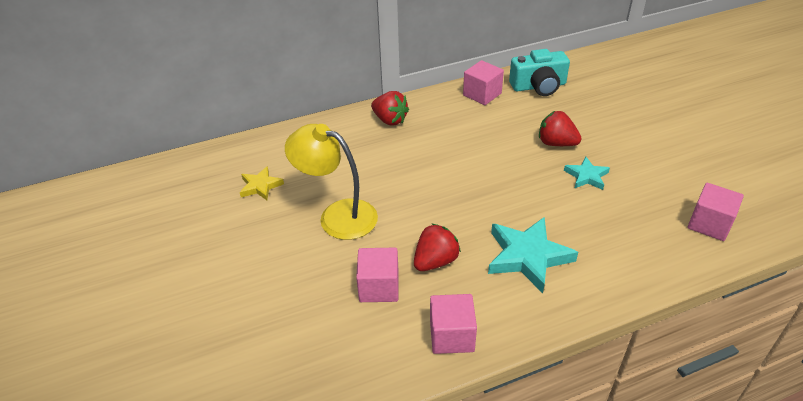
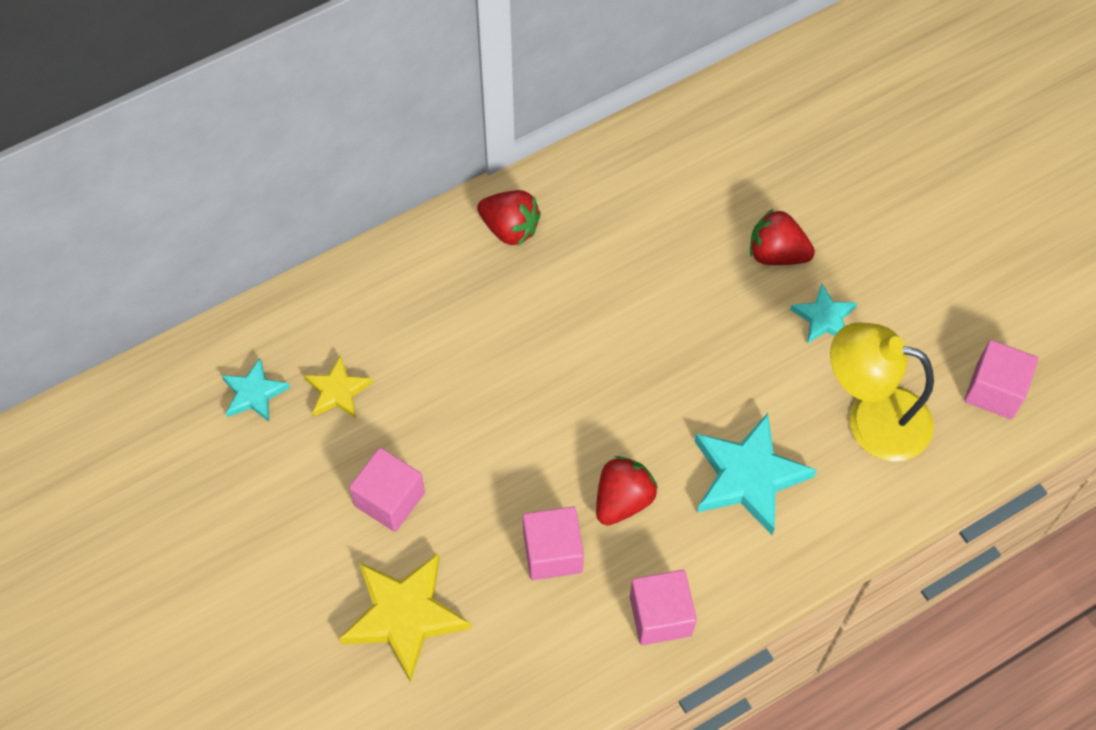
camera: 10 degrees left, 20 degrees up
(208, 183) = (254, 393): none -> turquoise star
(262, 315) = (404, 616): none -> yellow star
(337, 215) = (468, 434): yellow lamp -> yellow lamp (872, 418)
(482, 94) = (651, 153): pink cube -> pink cube (389, 499)
(538, 86) = (741, 125): turquoise camera -> none

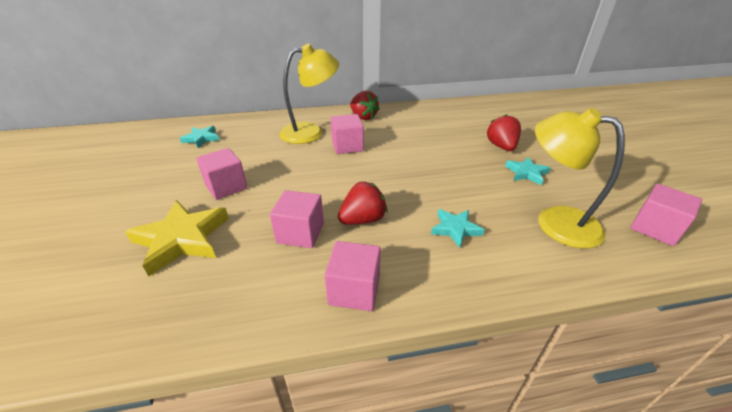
camera: 20 degrees right, 25 degrees down
(338, 391) = (240, 145): yellow star -> none
(438, 310) = (311, 132): none -> yellow lamp
(523, 333) = (347, 146): none -> pink cube
(748, 476) = (455, 229): turquoise star -> turquoise star, size x0.56
(776, 254) = (501, 147): red strawberry -> red strawberry turned 45 degrees clockwise

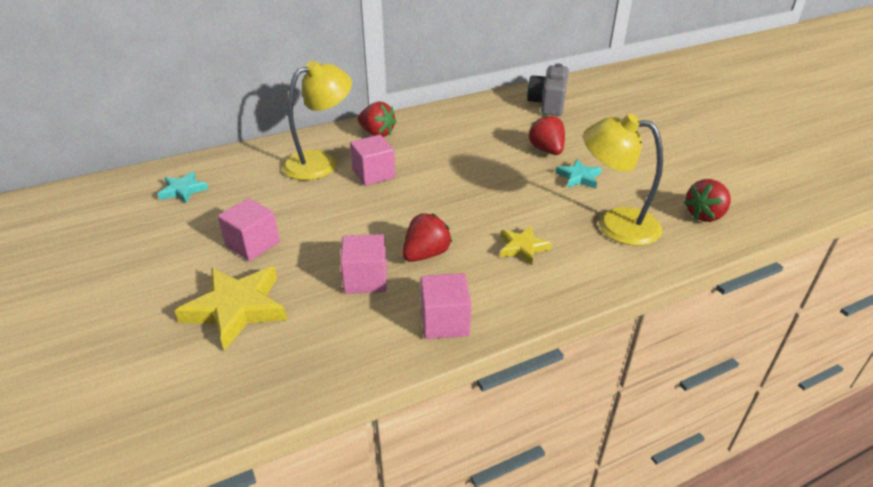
camera: 15 degrees left, 0 degrees up
(455, 229) = (522, 247): turquoise star -> yellow star
(512, 111) = (548, 103): none -> grey camera
(655, 228) = (705, 215): pink cube -> red strawberry

